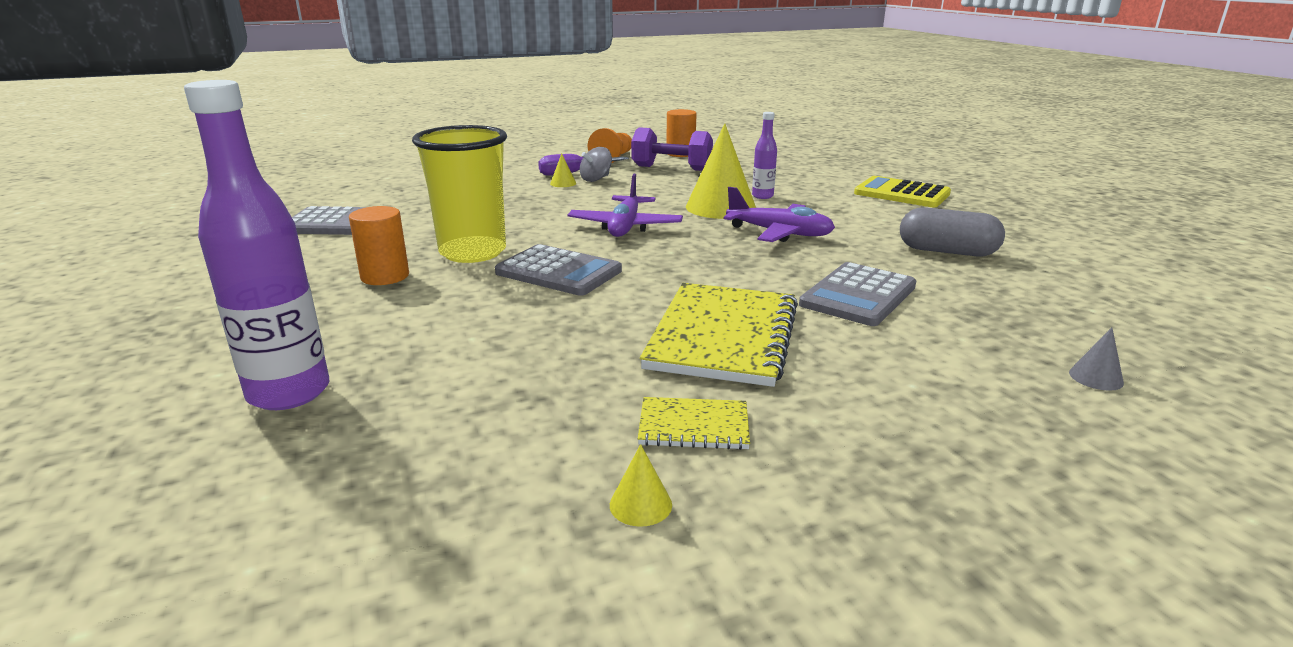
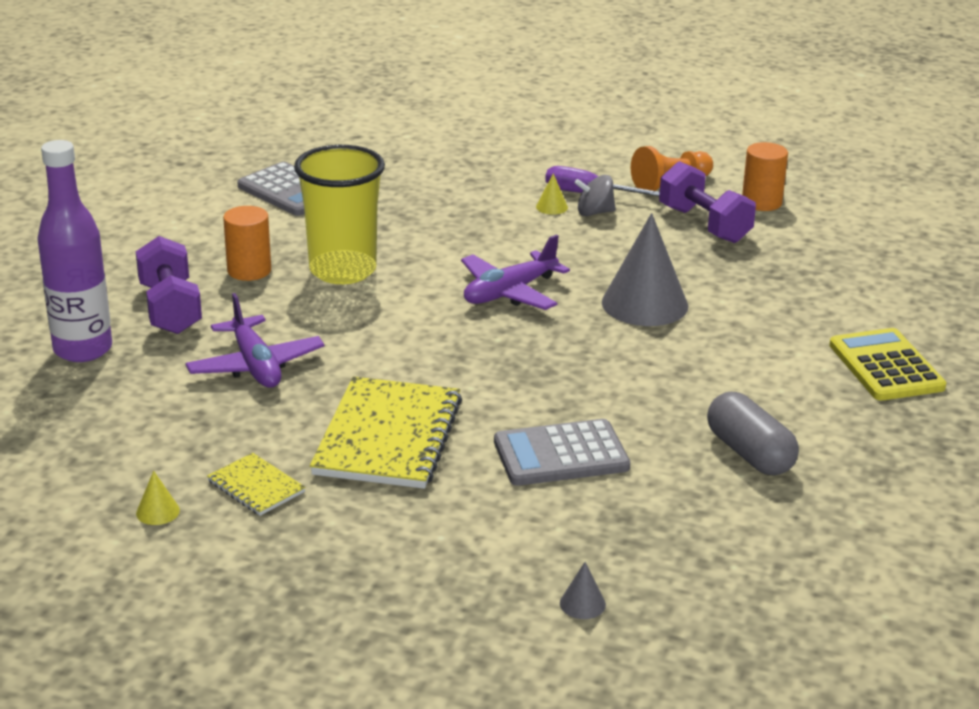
camera: 40 degrees right, 5 degrees up
(346, 326) = (170, 309): none -> purple dumbbell
(558, 272) = (373, 321): grey calculator -> none
(720, 207) = (644, 304): yellow cone -> grey cone
(723, 336) = (388, 437): yellow notebook -> yellow notebook turned 45 degrees counterclockwise
(762, 196) = (719, 306): purple bottle -> none
(779, 233) = (634, 361): purple plane -> purple plane (255, 366)

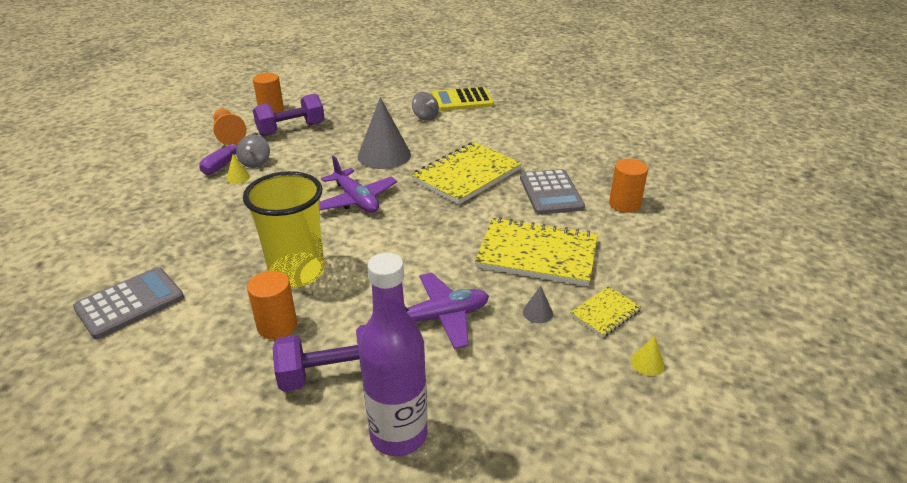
camera: 85 degrees left, 5 degrees up
(537, 528) = (624, 204): none -> orange cylinder
(582, 604) = (686, 195): grey cone -> grey cone (537, 312)
(600, 377) = (467, 175): none -> yellow notebook
(749, 453) = (543, 140): grey capsule -> none
(796, 332) = (425, 117): none -> grey spinning top

